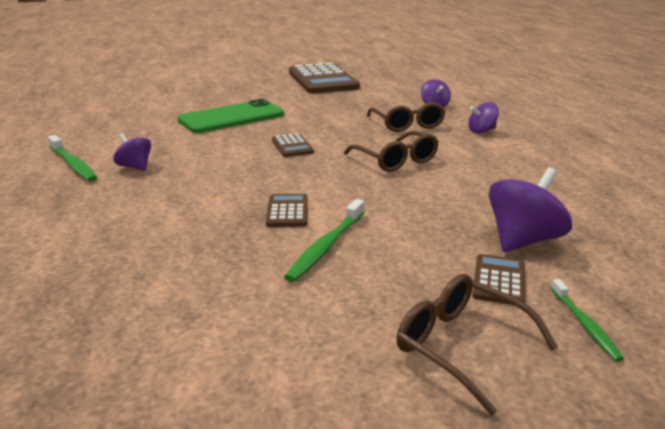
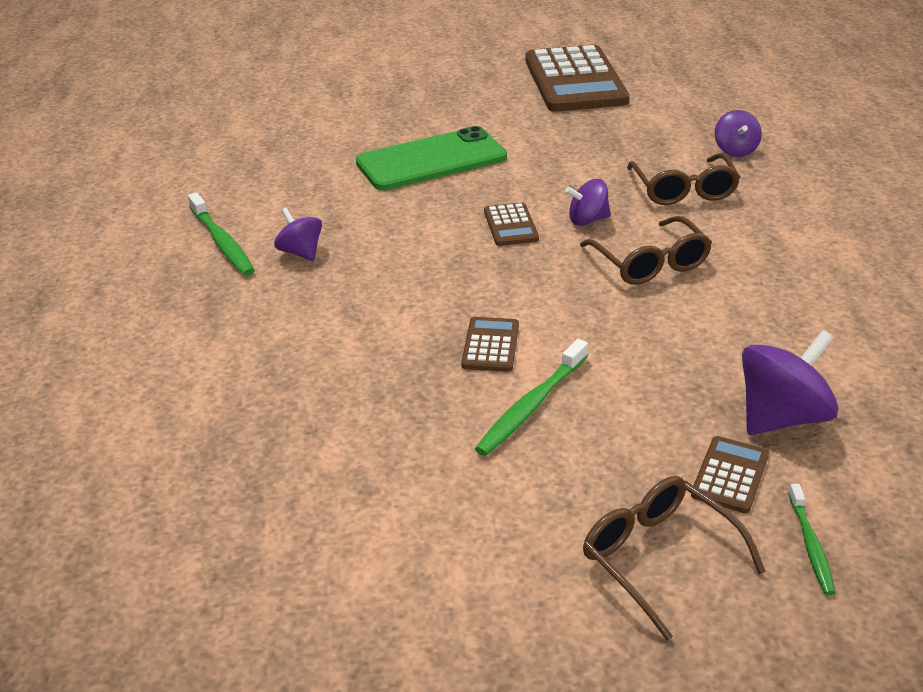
camera: 10 degrees right, 10 degrees up
(481, 131) = (791, 210): purple spinning top -> purple spinning top (587, 220)

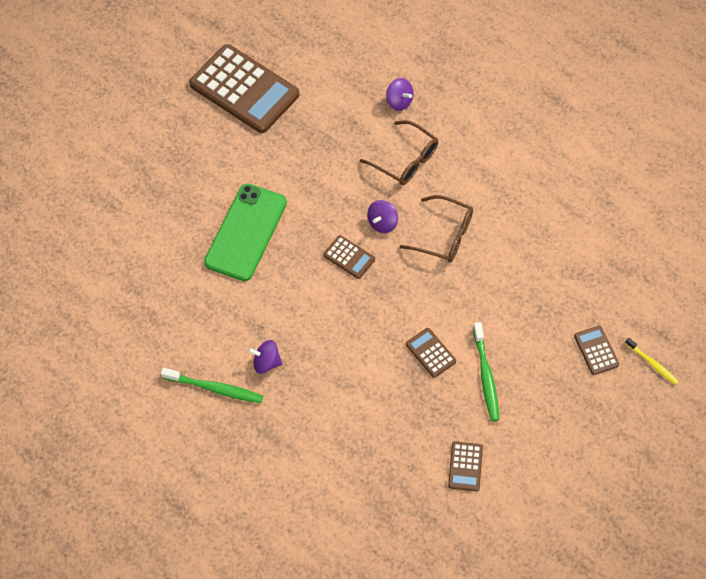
camera: 45 degrees left, 25 degrees up
(376, 474) = (465, 466): none -> brown calculator
(659, 559) = (609, 416): brown glasses -> none
(781, 417) = (587, 299): purple spinning top -> none
(811, 545) = (652, 363): green toothbrush -> yellow toothbrush

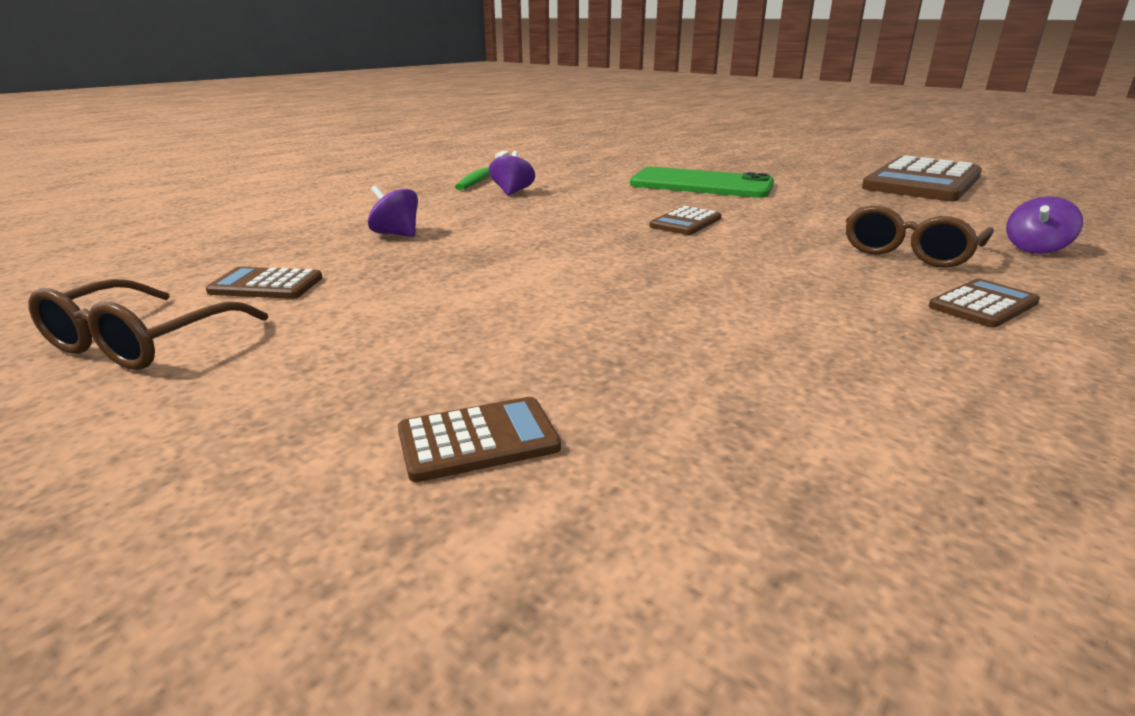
camera: 90 degrees right, 35 degrees down
(382, 223) = (762, 238): purple spinning top -> purple spinning top (396, 234)
(430, 353) = (510, 265): brown calculator -> brown calculator (983, 305)
(443, 235) = (766, 276): brown glasses -> brown glasses (143, 342)
(486, 376) = (447, 304): green toothbrush -> none
(652, 363) = (392, 569): yellow toothbrush -> none

